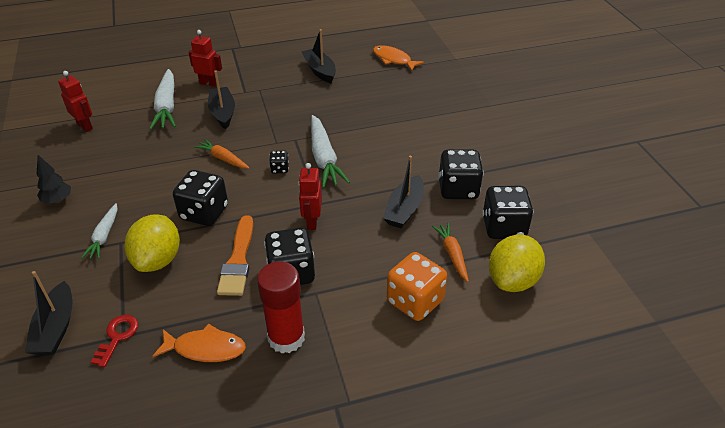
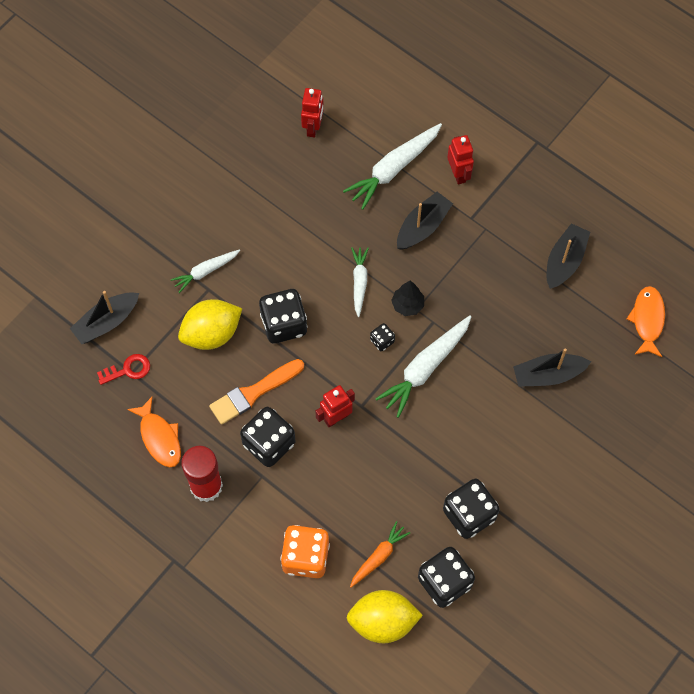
camera: 55 degrees right, 25 degrees up
(58, 200) = (215, 199): black tree -> black tree (407, 305)
(223, 159) = (359, 282): orange carrot -> white carrot
(404, 209) = (407, 484): black boat -> black boat (548, 374)

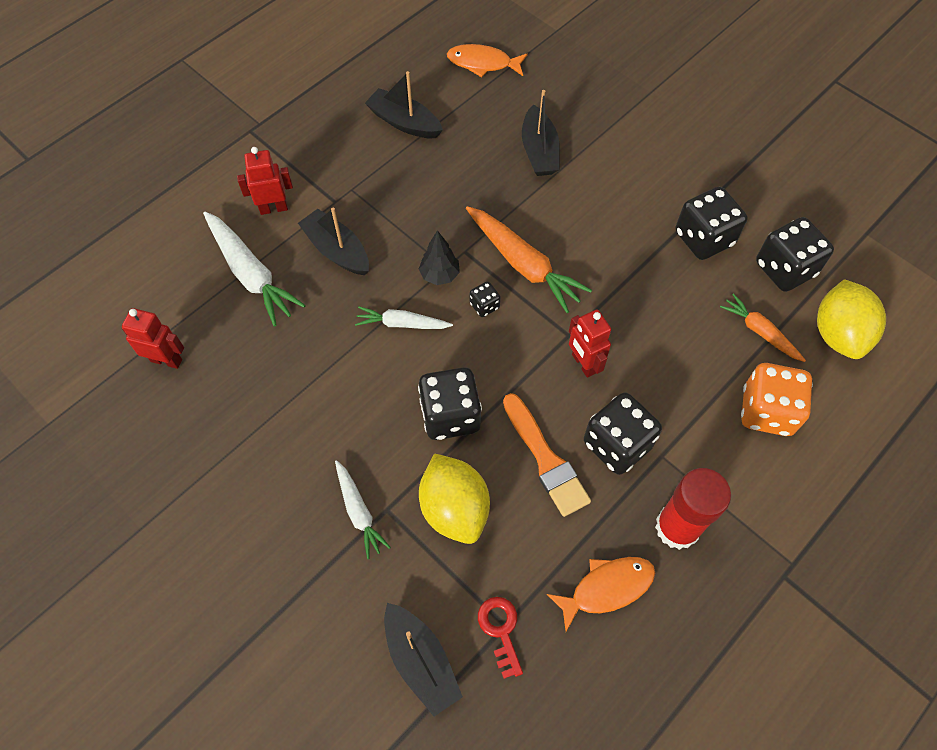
camera: 85 degrees left, 5 degrees down
(425, 368) = (523, 264): white carrot -> orange carrot

